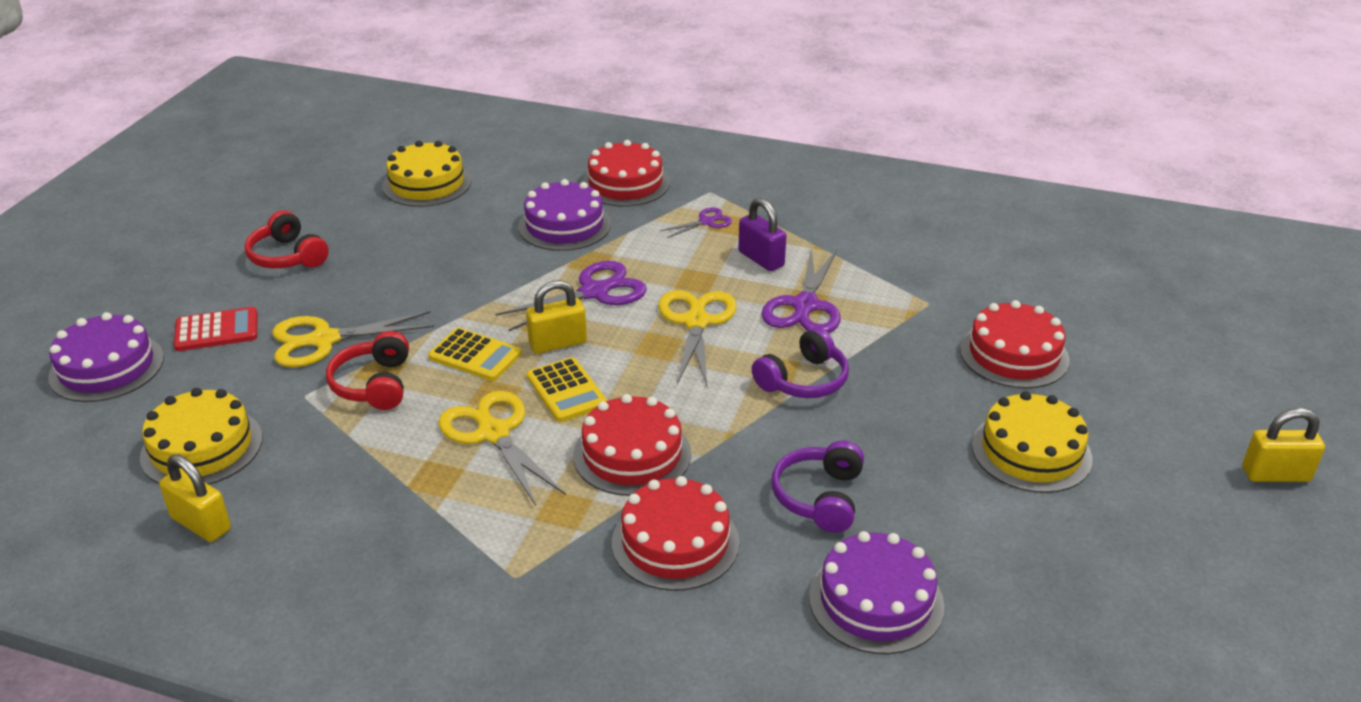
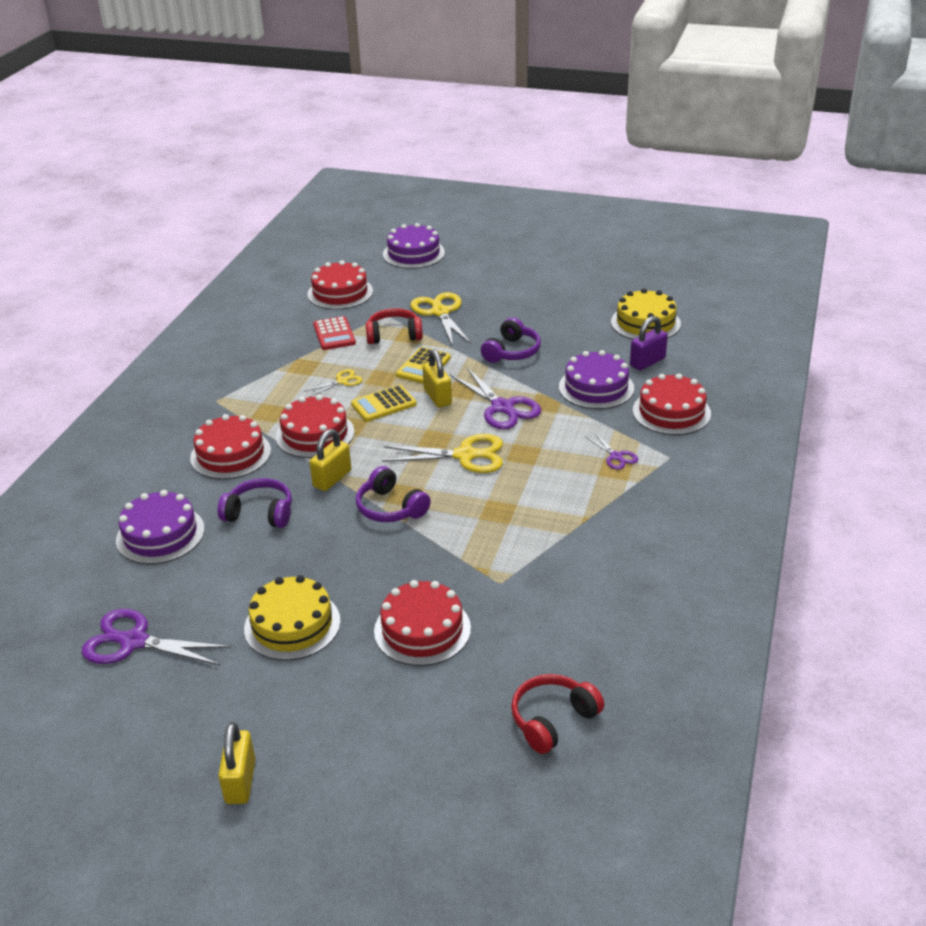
camera: 90 degrees right, 0 degrees up
(201, 524) = (278, 303): yellow padlock -> yellow padlock (332, 479)
(202, 447) = (340, 293): yellow cake -> red cake
(216, 330) = (450, 277): red calculator -> red calculator (334, 334)
(287, 256) = (535, 286): red headphones -> red headphones (552, 720)
(461, 281) = (512, 352): none -> purple headphones
(494, 433) = (342, 381): yellow scissors -> yellow scissors, size x0.53
(761, 259) = (560, 486): purple padlock -> purple padlock (647, 362)
(805, 305) = (491, 510): purple scissors -> purple scissors (134, 642)

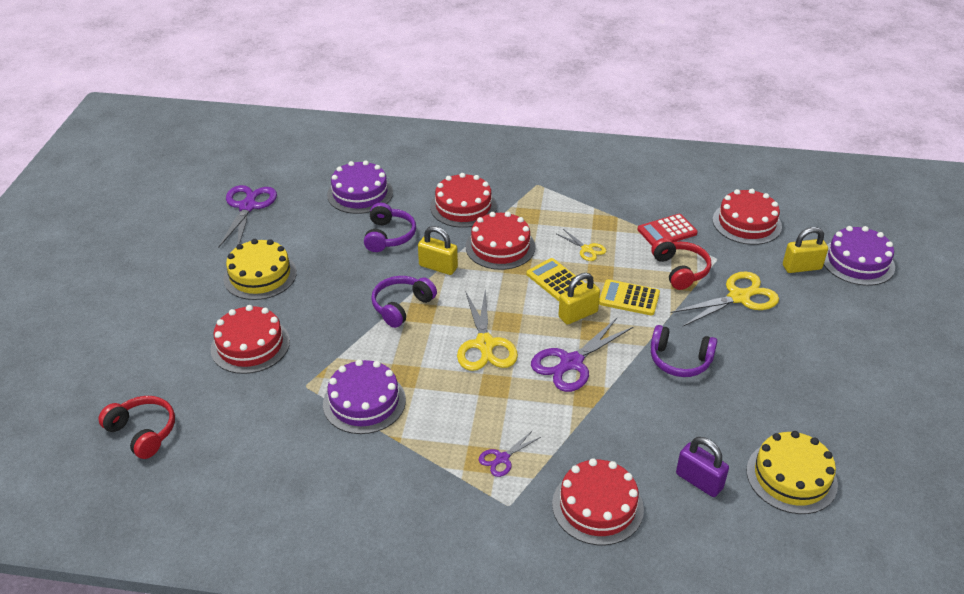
camera: 80 degrees right, 5 degrees up
(240, 781) = (115, 278): yellow padlock -> yellow padlock (801, 267)
(596, 387) = (629, 435): purple cake -> purple cake (364, 402)

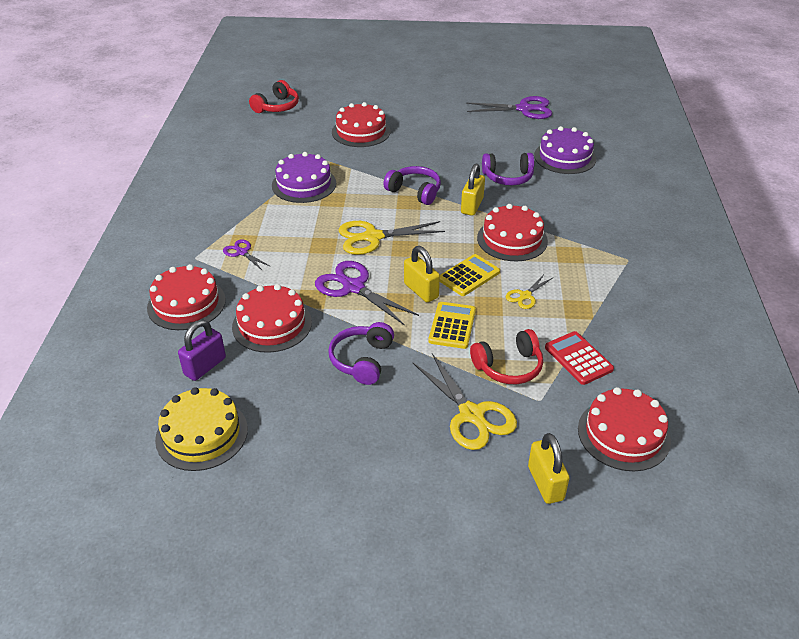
camera: 85 degrees right, 0 degrees up
(260, 275) = (439, 125): yellow cake -> none
(463, 206) = (568, 214): red cake -> red cake (272, 324)
(857, 262) = (576, 551): purple cake -> none

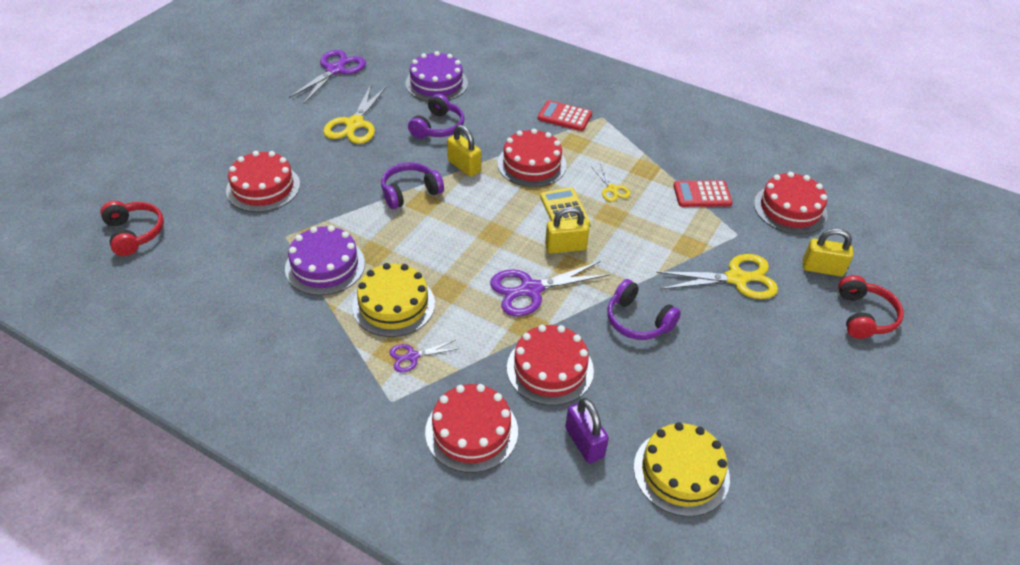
camera: 65 degrees left, 5 degrees up
(287, 226) = (393, 305): none -> yellow cake
(373, 237) = (462, 248): yellow scissors -> yellow scissors (355, 124)
(452, 326) = (624, 247): yellow calculator -> none
(508, 367) = (692, 235): red headphones -> red headphones (864, 316)
(601, 237) = (564, 116): none -> red calculator

